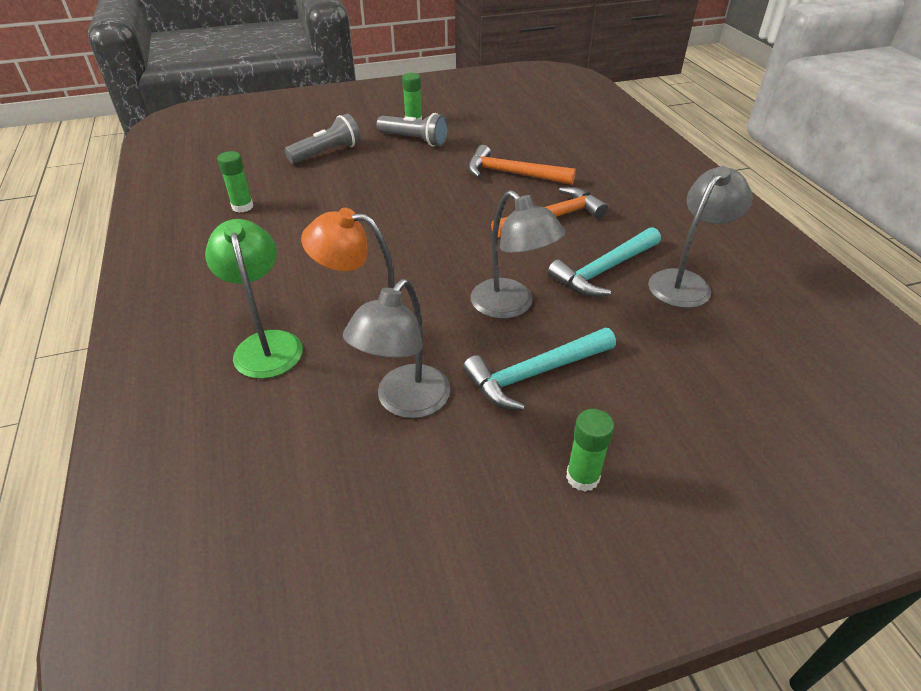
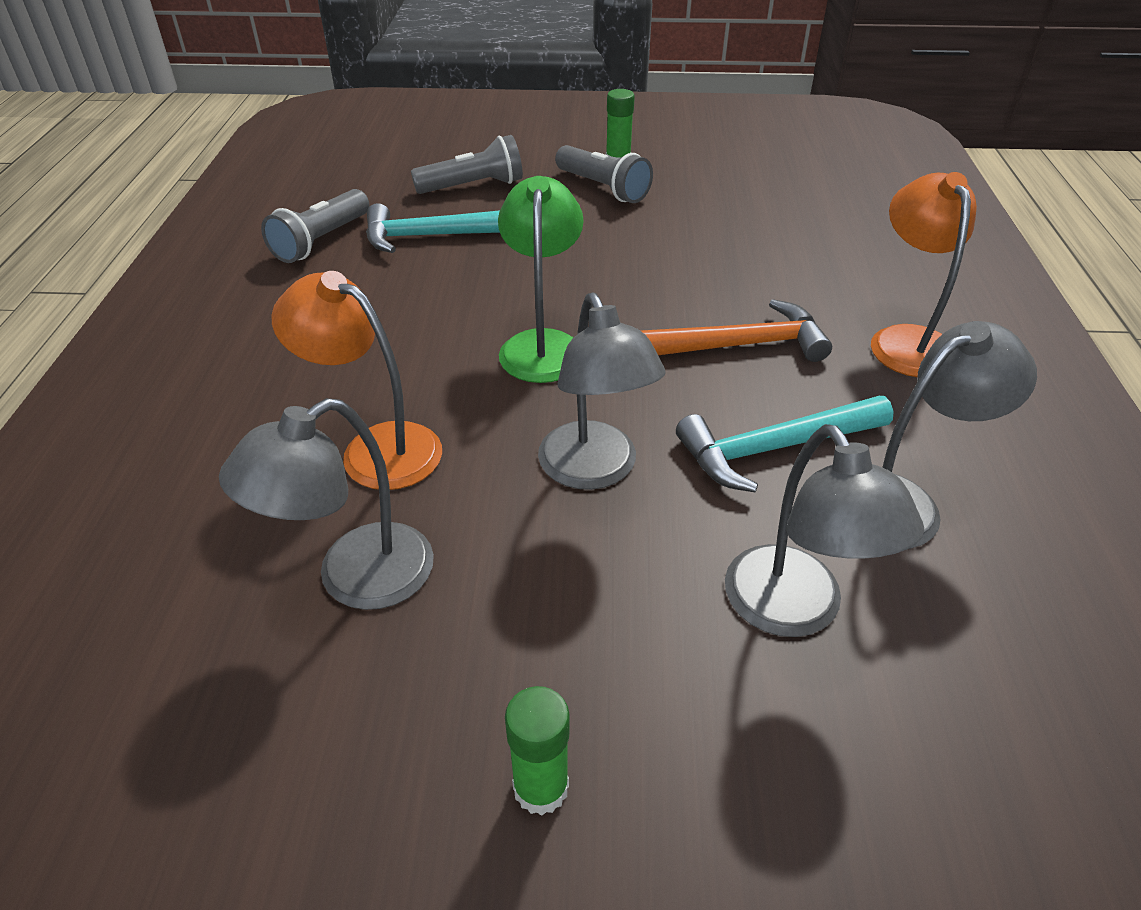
camera: 20 degrees right, 0 degrees up
(242, 207) = (321, 241): green glue stick -> grey flashlight
(266, 344) = (232, 440): green lamp -> green lamp (542, 345)
(512, 174) = (717, 264): orange hammer -> none
(535, 374) = (567, 590): turquoise hammer -> turquoise hammer (435, 236)
(641, 196) = (906, 340): none -> orange lamp
(662, 351) = (794, 611): none -> grey lamp

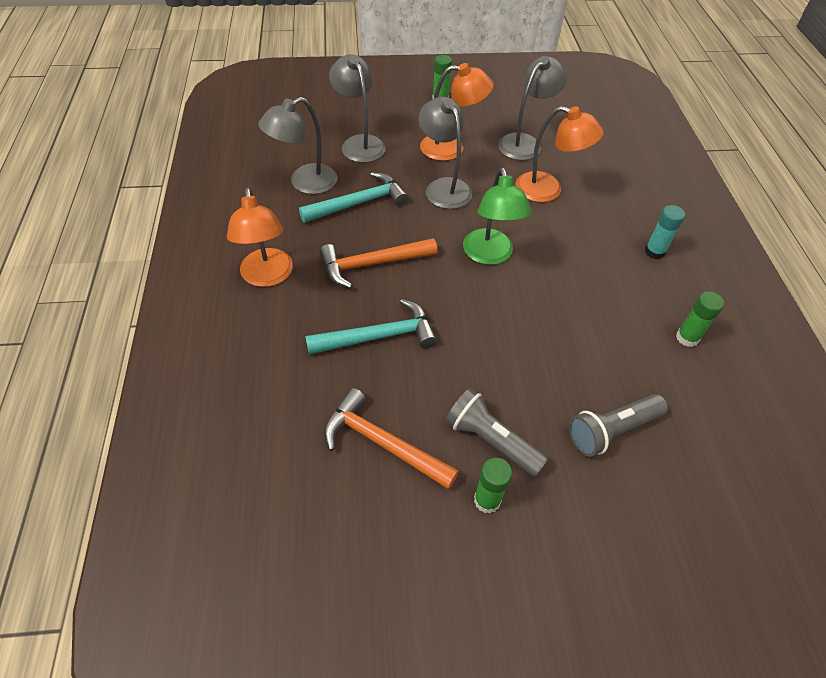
camera: 170 degrees right, 10 degrees up
(266, 331) = (654, 252): none -> turquoise glue stick
(321, 241) = (687, 338): grey flashlight -> green glue stick
(435, 236) = (606, 352): turquoise hammer -> turquoise hammer (379, 336)
(552, 576) = (451, 148): none -> orange lamp
(717, 193) = (382, 443): none -> orange hammer

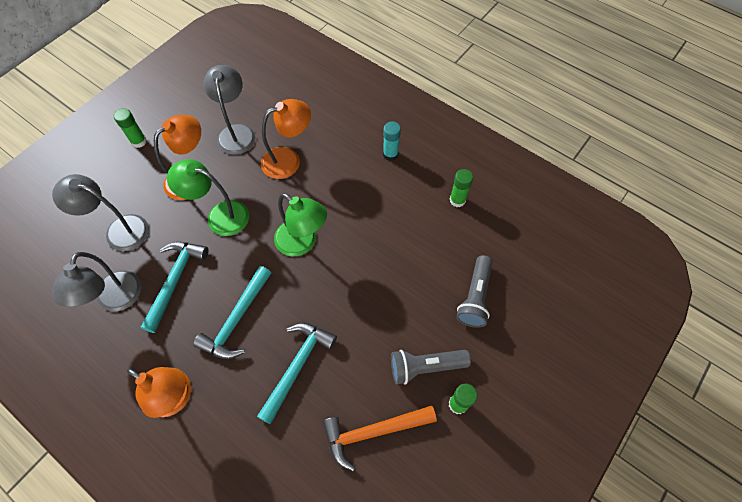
camera: 45 degrees left, 10 degrees up
(372, 264) = (237, 320): orange hammer -> turquoise hammer
(443, 187) = (220, 216): grey lamp -> green lamp

